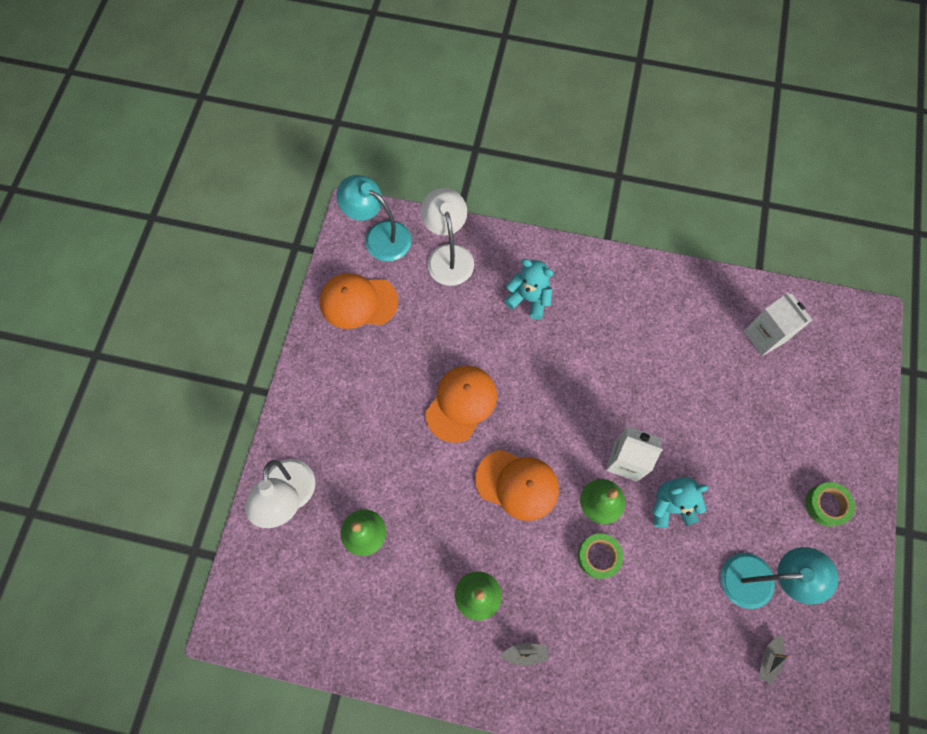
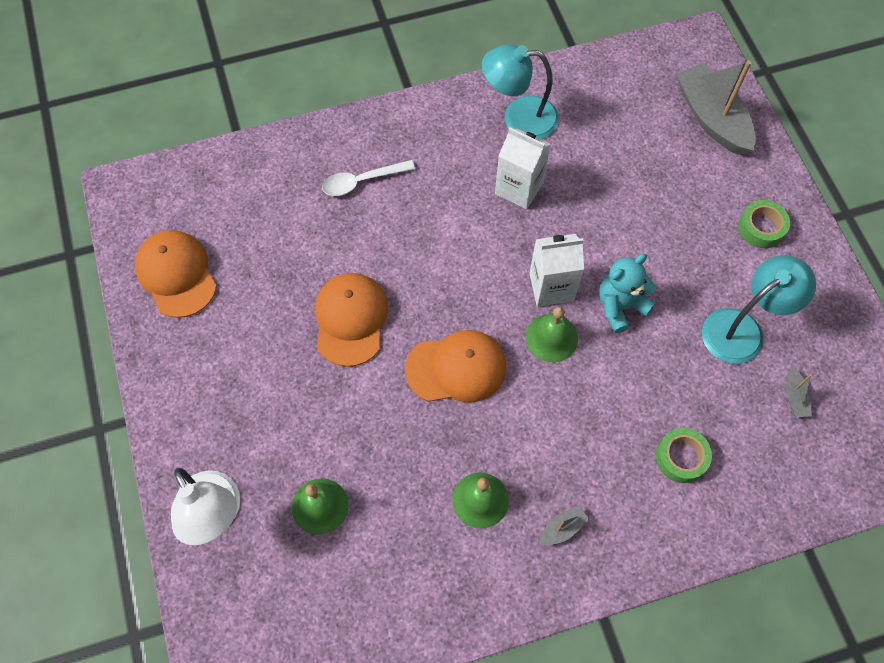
camera: 30 degrees left, 5 degrees down
(358, 302) = (176, 274): orange cap -> orange cap turned 90 degrees clockwise
(379, 236) = (161, 196): turquoise lamp -> turquoise lamp (519, 118)
(448, 255) = (250, 180): white lamp -> none
(529, 298) = (361, 181): turquoise teddy bear -> white spoon
(598, 556) = (579, 392): green tape -> green tape (681, 457)
(764, 336) = (614, 104): white carton -> white carton (519, 188)
(840, 390) = (711, 118): none -> grey boat

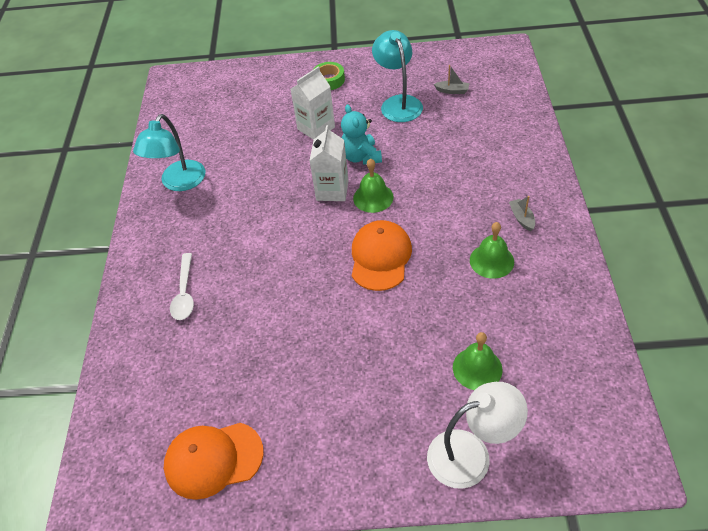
camera: 70 degrees left, 15 degrees down
(350, 320) = (314, 321): orange cap -> none
(519, 188) = (241, 194): white carton -> white carton (316, 128)
(681, 457) = (481, 149): green tape -> none
(711, 118) = (235, 85): grey boat -> none

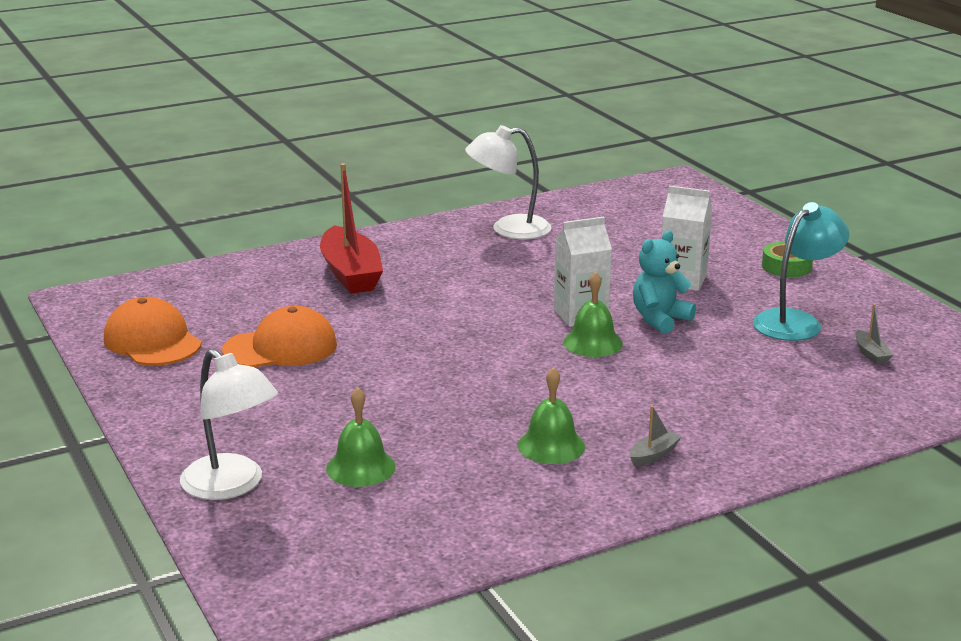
camera: 60 degrees right, 25 degrees down
(179, 183) = (509, 229): turquoise lamp -> white lamp
(184, 293) = (351, 274): white spoon -> red boat
(380, 257) = (493, 369): orange cap -> orange cap (281, 348)

